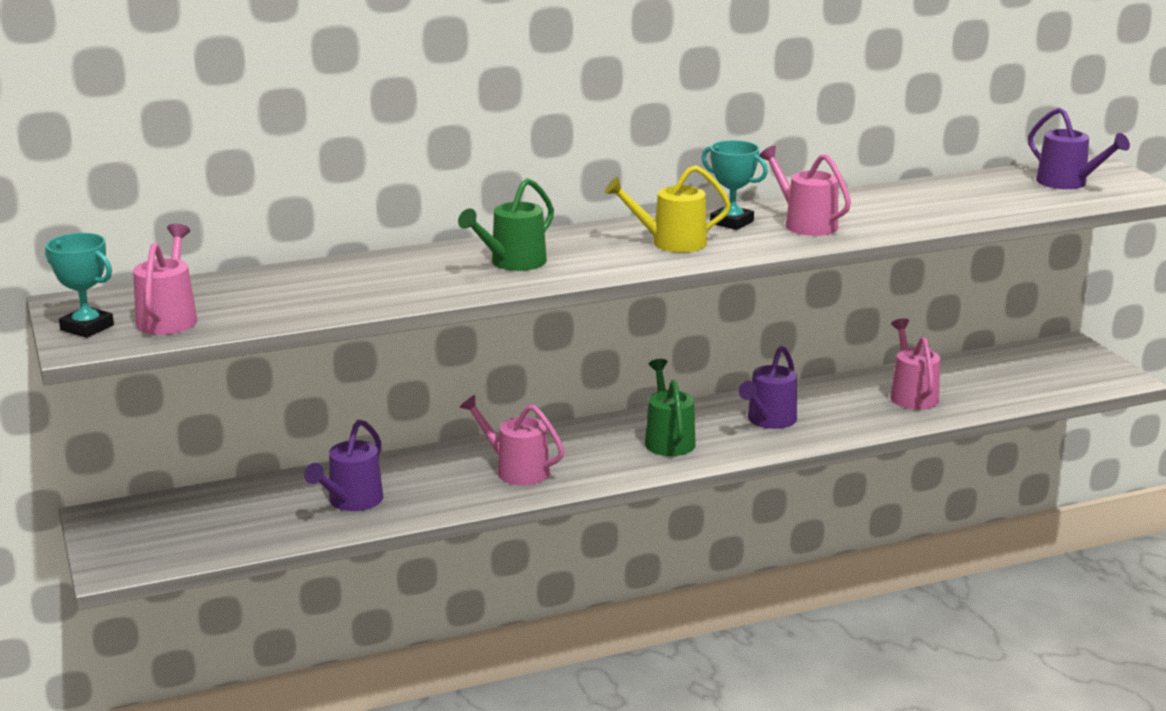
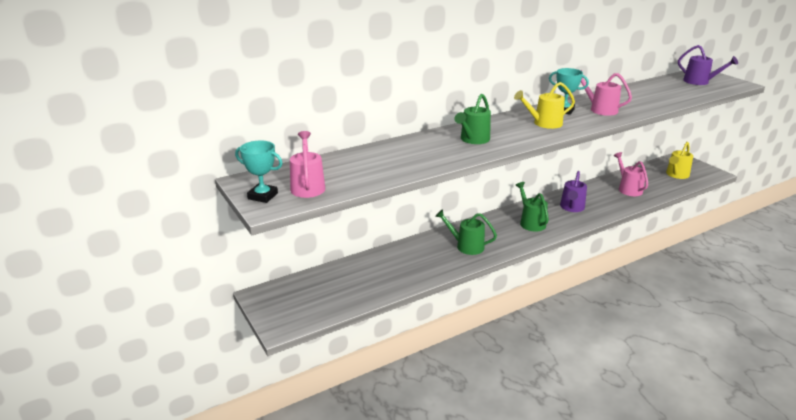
camera: 10 degrees left, 5 degrees up
(351, 502) = (391, 273): purple watering can -> none
(516, 470) = (466, 246): pink watering can -> green watering can
(1036, 376) = (676, 175): none -> yellow watering can

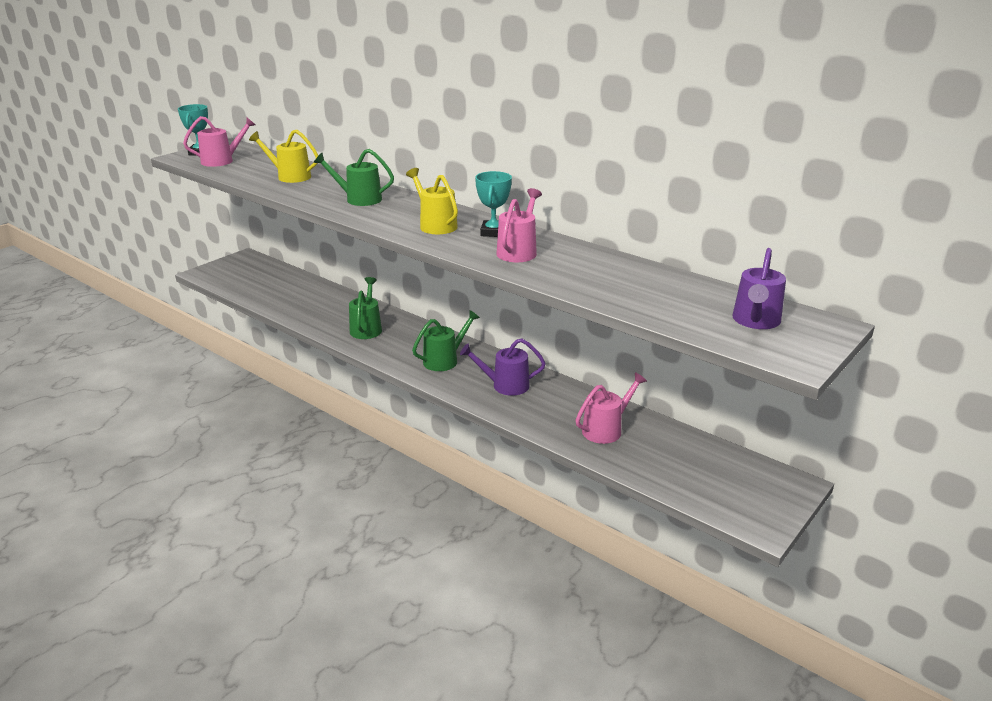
camera: 70 degrees right, 0 degrees up
(676, 175) = (708, 478): yellow watering can -> yellow watering can (289, 176)

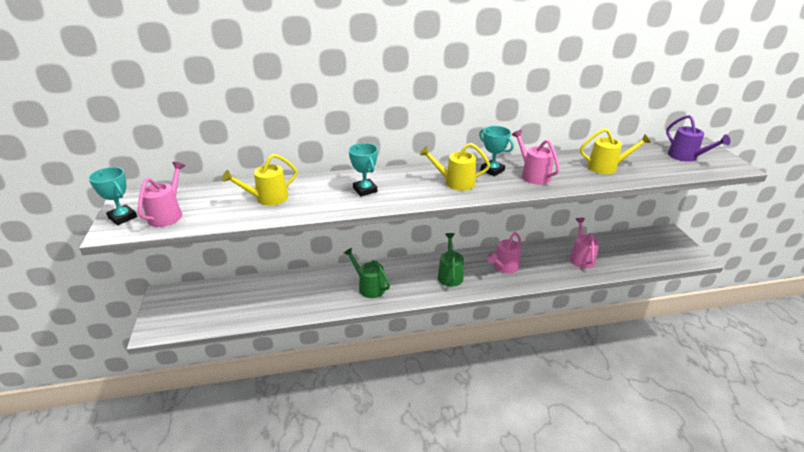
camera: 50 degrees left, 5 degrees up
(358, 199) = (365, 190): green watering can -> turquoise trophy
(505, 385) = (504, 267): purple watering can -> pink watering can
(616, 282) = (607, 167): none -> yellow watering can

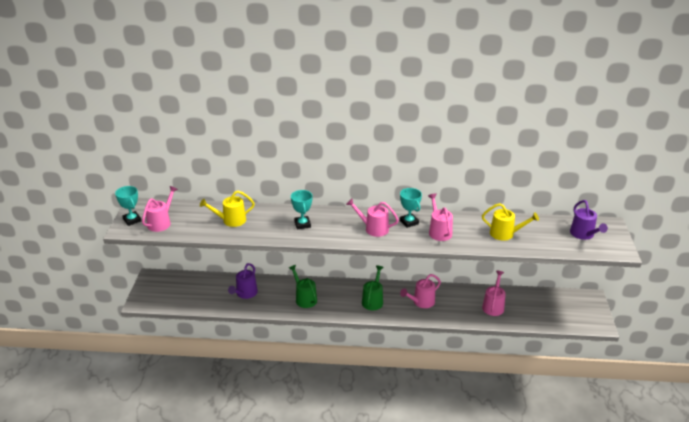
camera: 15 degrees right, 0 degrees up
(293, 294) = (245, 293): none -> purple watering can
(455, 182) = (373, 228): yellow watering can -> pink watering can

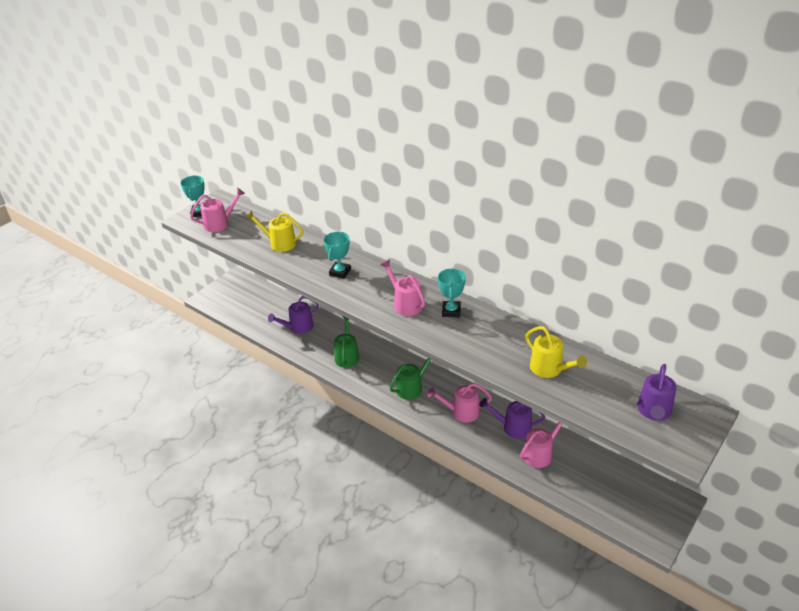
camera: 35 degrees right, 5 degrees up
(439, 231) = (473, 335): pink watering can -> none
(462, 297) = (512, 427): none -> purple watering can

